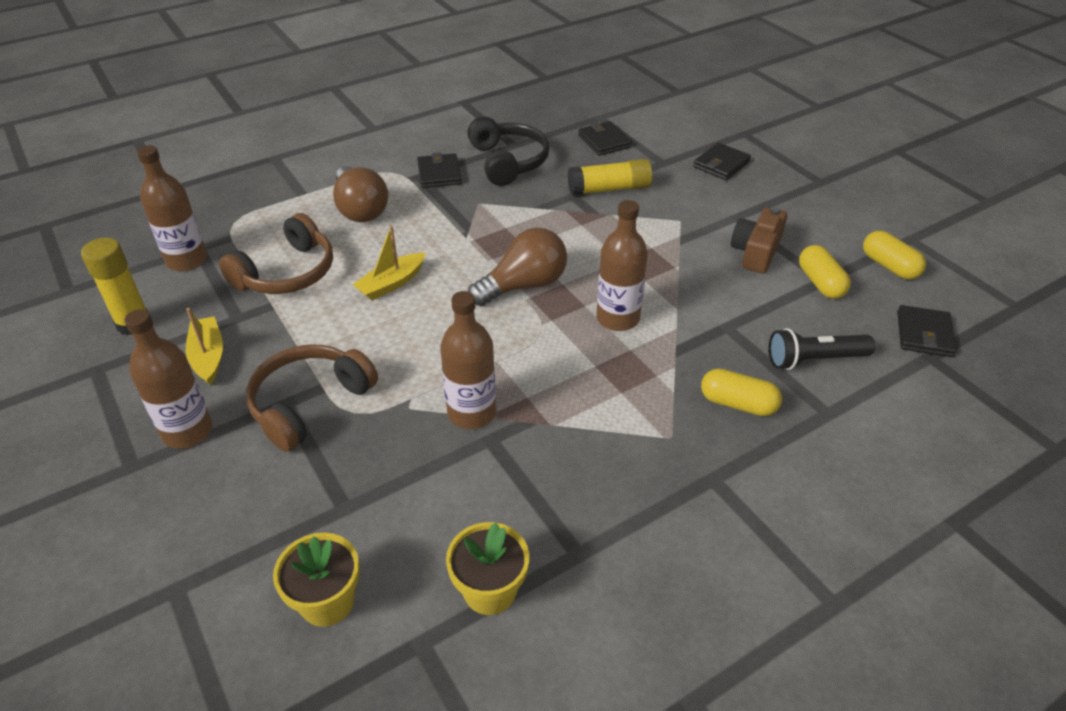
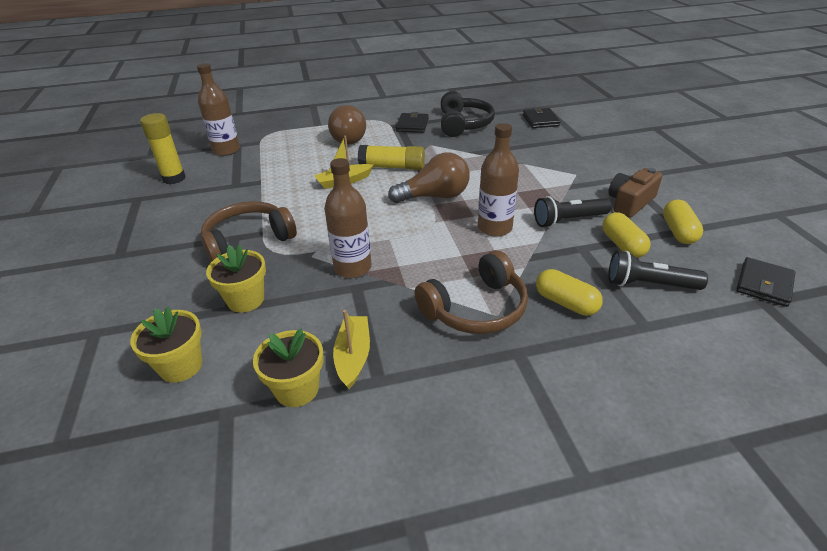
camera: 20 degrees right, 5 degrees down
(187, 431) = (164, 242): brown bottle -> none
(208, 357) = (204, 203): yellow boat -> yellow boat (353, 356)
(287, 273) = (281, 165): brown headphones -> brown headphones (475, 308)
(358, 490) = (246, 300): none -> yellow flower pot
(609, 189) = (530, 148): yellow glue stick -> yellow glue stick (392, 167)
(697, 290) = (568, 220): none -> black flashlight
(721, 164) = (626, 144): black wallet -> none
(889, 266) = (748, 230): yellow capsule -> yellow capsule (622, 245)

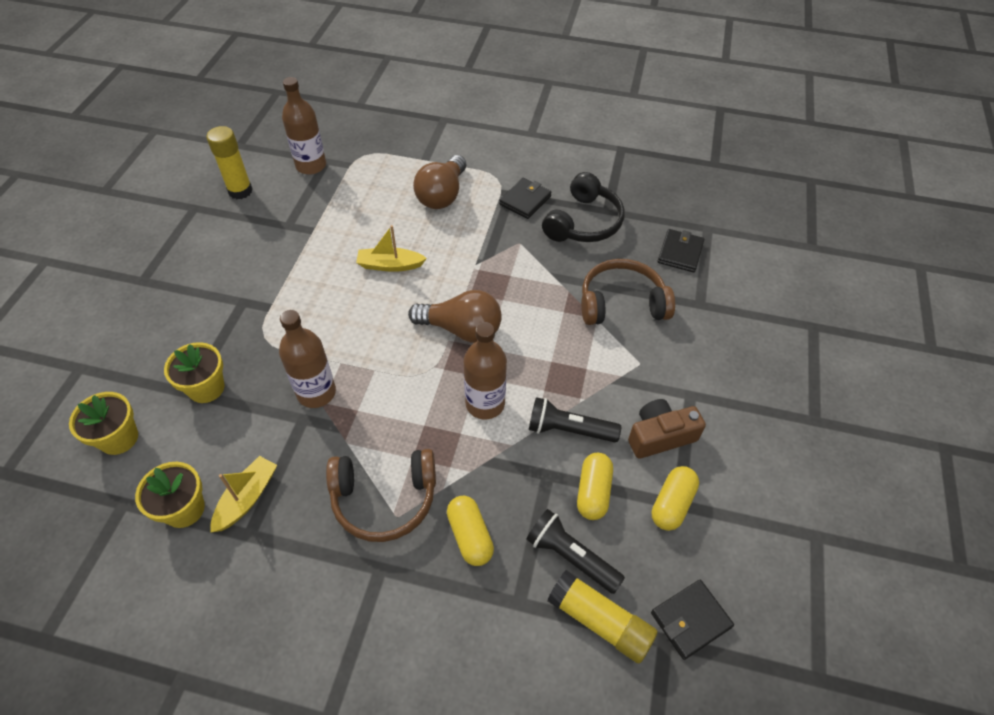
camera: 25 degrees right, 15 degrees up
(248, 241) = (252, 312): brown headphones -> brown headphones (621, 303)
(392, 167) = (452, 264): yellow glue stick -> yellow glue stick (600, 621)

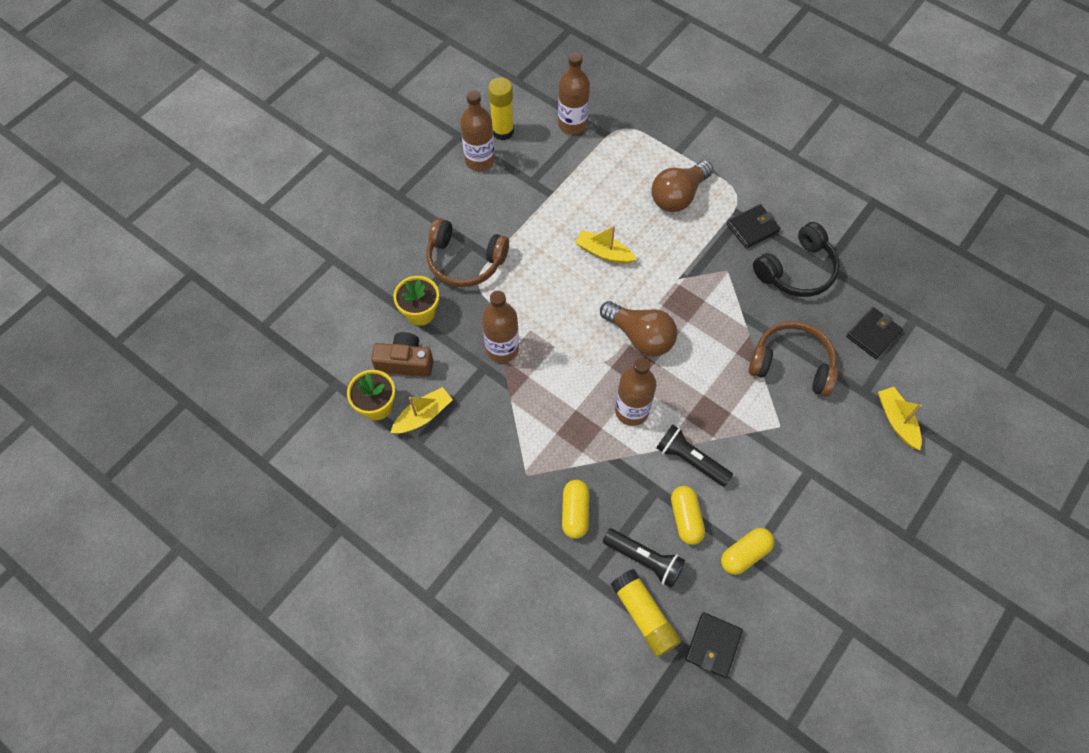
camera: 25 degrees right, 10 degrees up
(119, 438) = (346, 330): yellow flower pot -> none
(224, 223) = (480, 160): none -> brown bottle
(384, 499) = (522, 457): brown headphones -> brown headphones (465, 261)
(570, 556) = (644, 560): black flashlight -> black flashlight turned 150 degrees clockwise
(593, 492) = (686, 518): yellow capsule -> yellow capsule turned 45 degrees counterclockwise
(660, 436) = (764, 496): brown camera -> brown camera (405, 362)
(690, 620) = (713, 645): black wallet -> black wallet turned 60 degrees counterclockwise
(743, 319) = (896, 421): none -> yellow boat

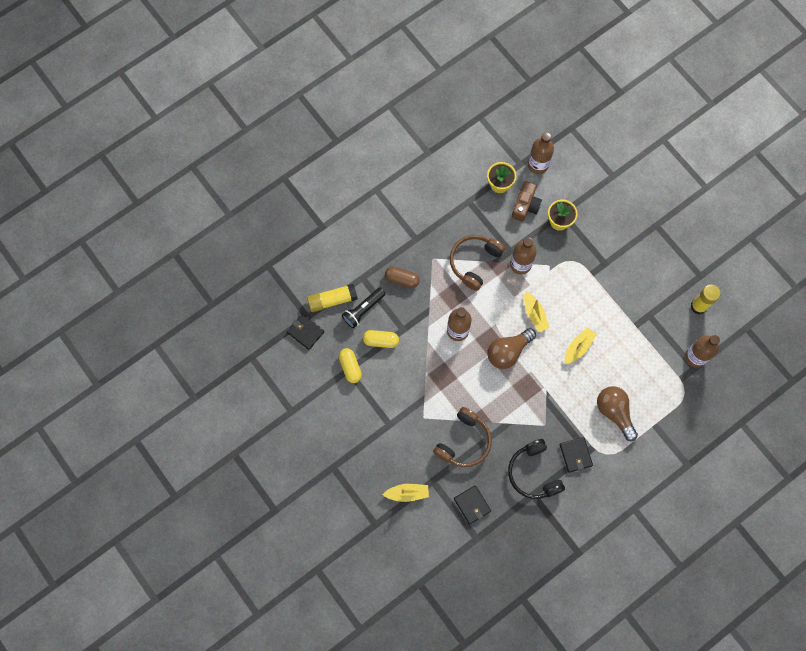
camera: 105 degrees right, 10 degrees up
(423, 415) = (486, 209): yellow boat -> yellow boat (534, 314)
(465, 261) = (592, 256): brown headphones -> brown headphones (474, 262)
(480, 160) = (675, 284): brown bottle -> brown bottle (538, 165)
(575, 512) = (402, 279): yellow capsule -> brown capsule
(690, 460) = (416, 355): black flashlight -> none

